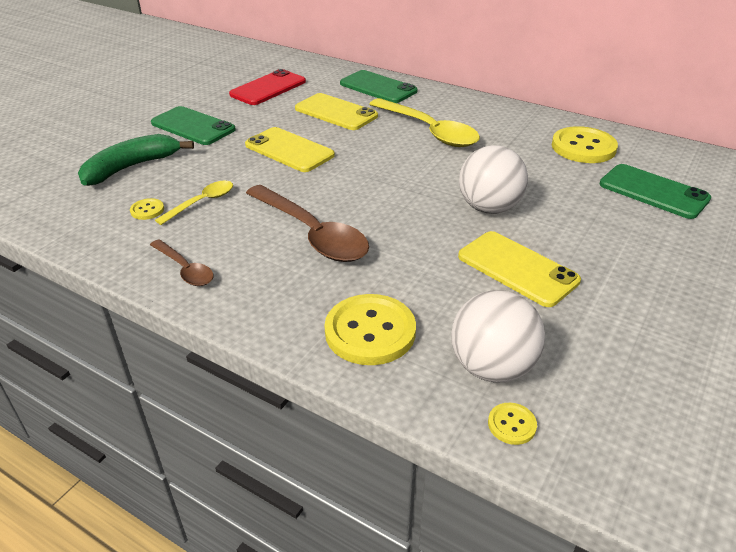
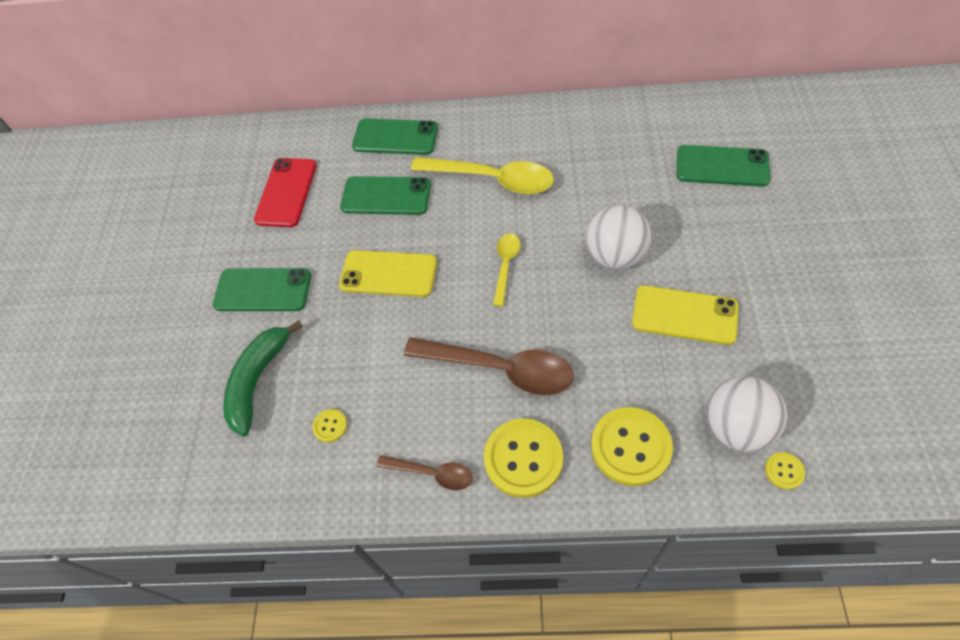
camera: 25 degrees left, 20 degrees up
(202, 202) = (371, 387): yellow spoon -> yellow spoon (505, 266)
(336, 112) = (386, 196): yellow phone -> green phone
(583, 147) = (635, 135): yellow button -> yellow button (523, 458)

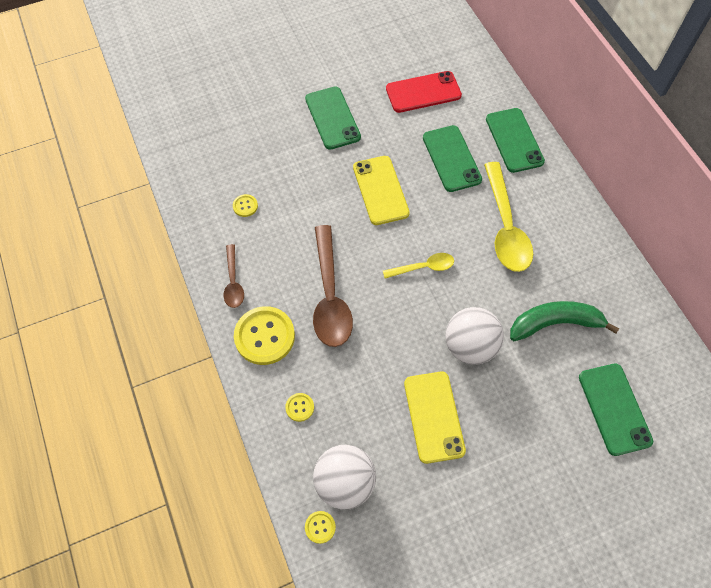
camera: 60 degrees right, 5 degrees up
(258, 380) = (262, 148): green banana -> green banana (555, 323)
(630, 447) = (299, 407): yellow button -> yellow button, size x0.45

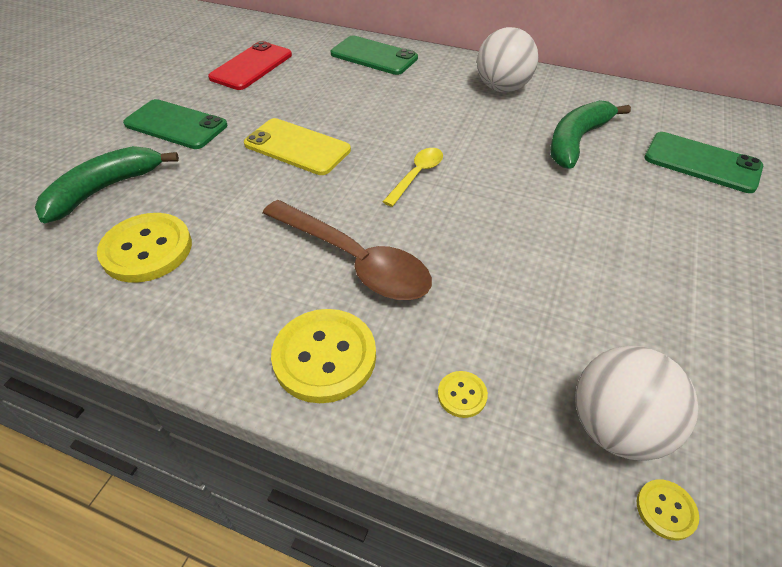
camera: 45 degrees left, 15 degrees down
(233, 282) = (214, 332): brown spoon -> none
(245, 206) = (147, 249): yellow button -> yellow button, size x2.21
(258, 145) = (105, 189): none -> green banana
(434, 416) = (598, 281): yellow phone -> none
(451, 158) = (336, 92): green phone -> none
(470, 346) = (541, 202): white ball -> white ball (502, 88)
(505, 227) = (445, 107): yellow spoon -> none

